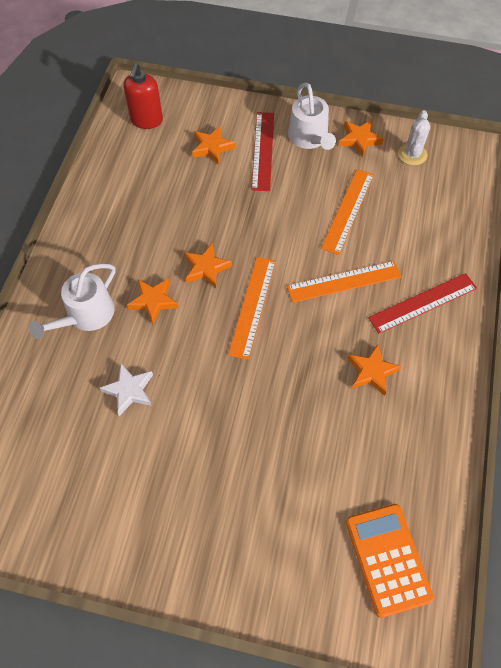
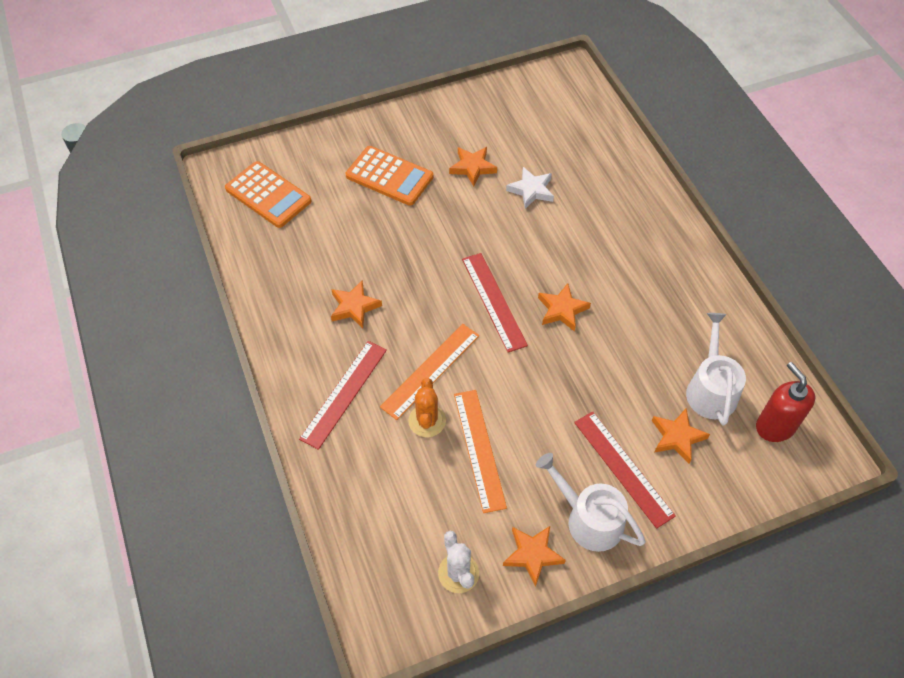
camera: 145 degrees right, 5 degrees down
(86, 315) = (618, 218): white watering can -> white watering can (710, 389)
(153, 301) = (578, 258): orange star -> orange star (472, 167)
(247, 498) = (389, 176): none -> orange calculator
(252, 306) = (493, 301): orange ruler -> red ruler
(371, 248) = (427, 421): none -> orange cactus

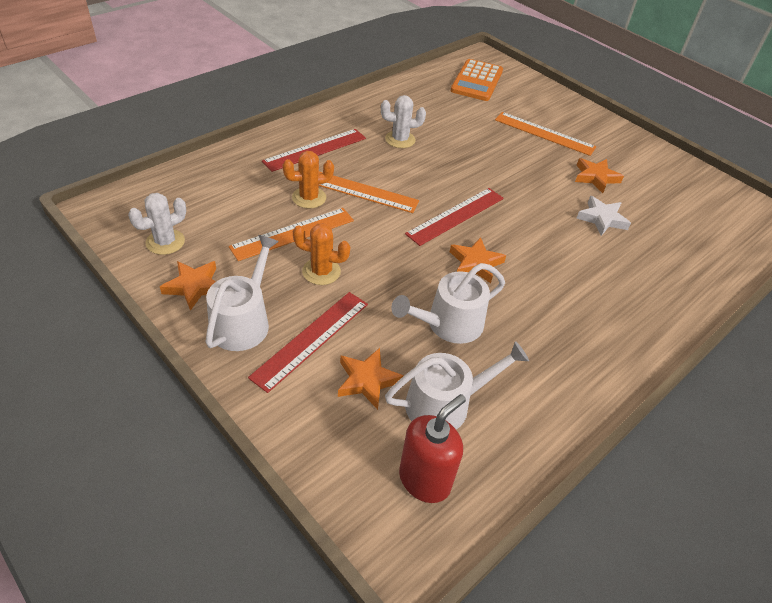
camera: 65 degrees right, 10 degrees down
(344, 393) = (315, 149): red ruler -> red ruler turned 45 degrees counterclockwise
(354, 307) = (400, 139): orange star -> white cactus
(389, 176) = (544, 133): orange calculator -> orange ruler
(540, 438) = (321, 271): none -> orange cactus
(629, 357) = (449, 324): none -> white watering can

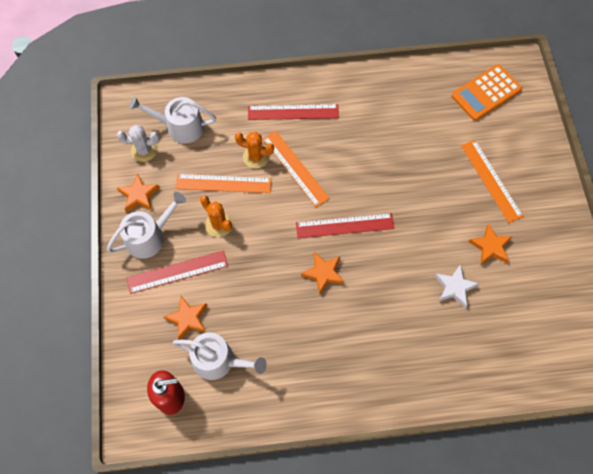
camera: 40 degrees right, 20 degrees up
(400, 139) = (364, 131): white cactus -> none
(449, 324) = (266, 309): white watering can -> white watering can (180, 127)

